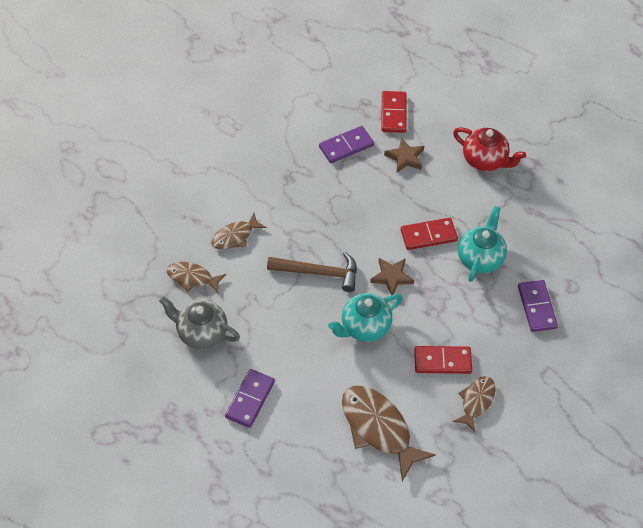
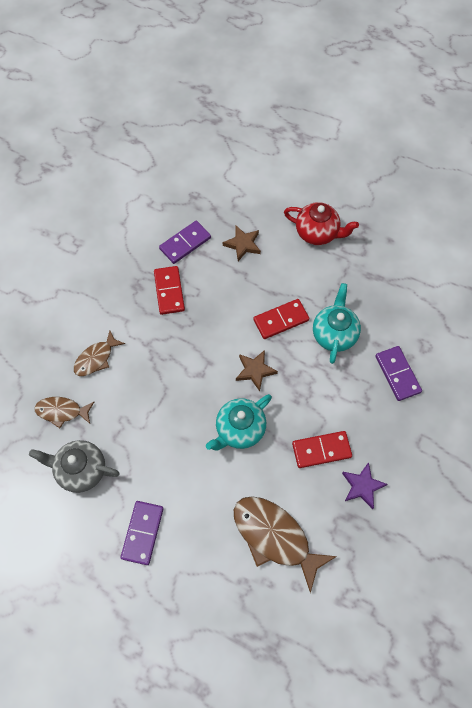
camera: 10 degrees left, 10 degrees up
(319, 273) = (184, 380): brown hammer -> none
(393, 113) = (223, 202): red domino -> red domino (169, 291)
(476, 401) = (362, 486): brown fish -> purple star

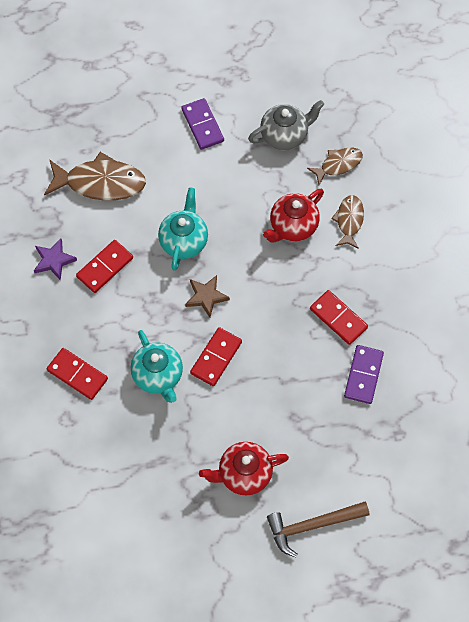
camera: 145 degrees right, 0 degrees up
(143, 383) = (293, 226): none -> red teapot
(243, 244) = (308, 411): brown star -> none
(294, 179) = (312, 525): none -> brown hammer
(397, 374) = (77, 375): purple domino -> red domino

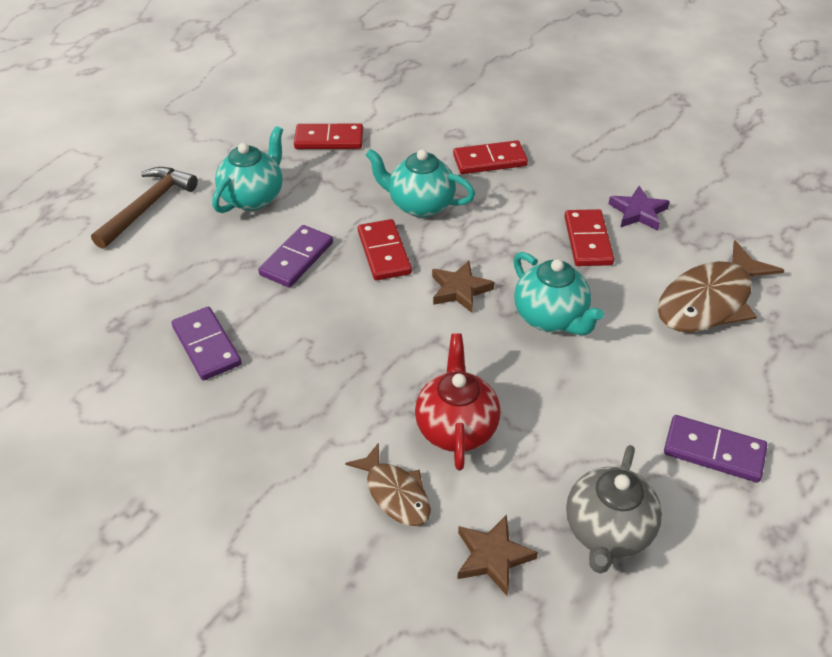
camera: 135 degrees right, 20 degrees down
(244, 474) = (253, 197): red teapot -> turquoise teapot
(266, 396) = (296, 259): none -> purple domino
(338, 164) = (492, 557): brown fish -> brown star
(338, 318) = (292, 376): red domino -> red domino (329, 139)

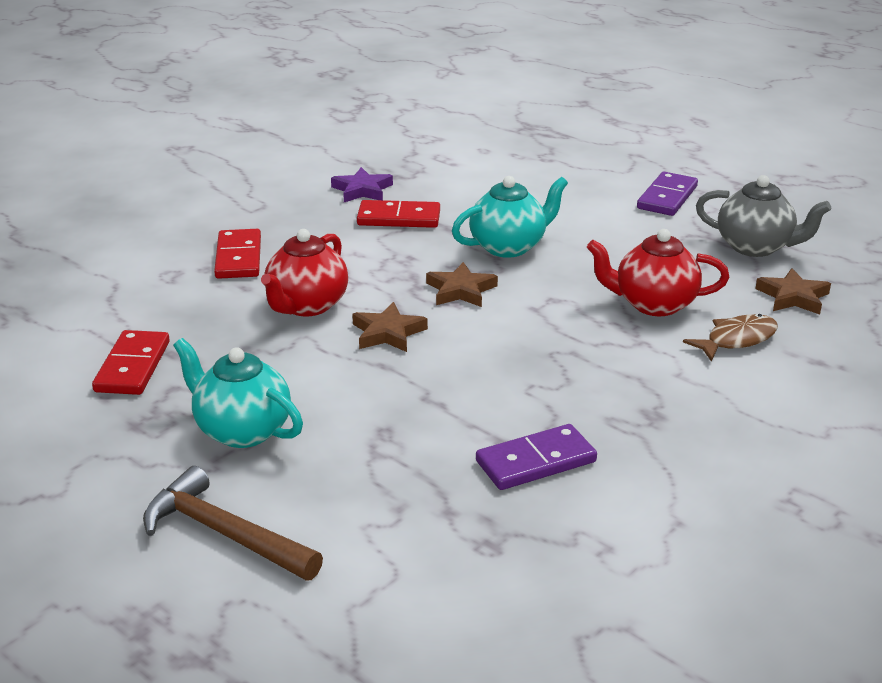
camera: 85 degrees left, 15 degrees down
(296, 259) = (384, 394): purple domino -> none
(384, 252) = (388, 333): red domino -> brown star
(420, 205) = (307, 306): turquoise teapot -> red teapot
(709, 301) = (495, 176): brown fish -> none

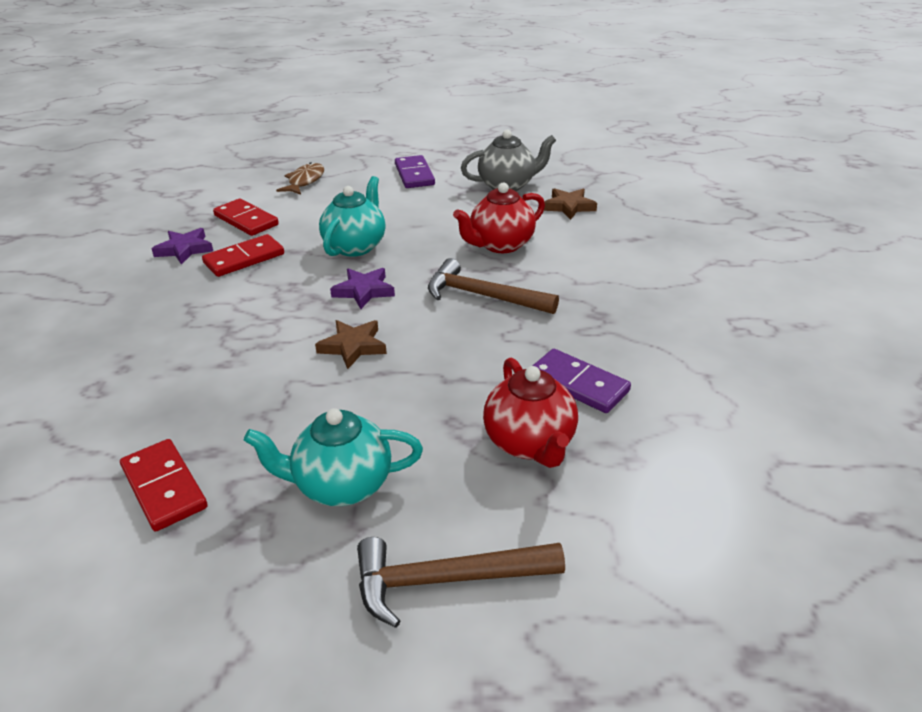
camera: 40 degrees left, 5 degrees up
(238, 257) = (143, 345): red domino -> red domino (246, 220)
(307, 306) = (258, 356): red teapot -> red teapot (530, 443)
(460, 290) = (364, 291): brown star -> purple star
(535, 461) = (578, 384): purple domino -> purple domino turned 75 degrees counterclockwise
(563, 344) = (483, 296): none -> brown hammer
(737, 339) = (576, 245): brown fish -> brown fish (305, 181)

